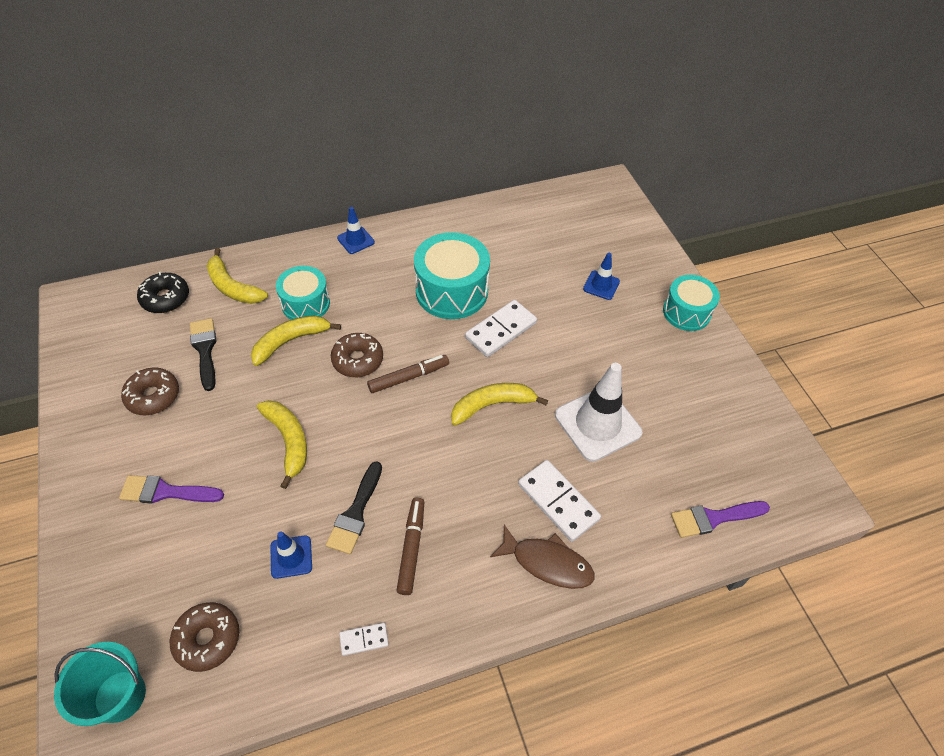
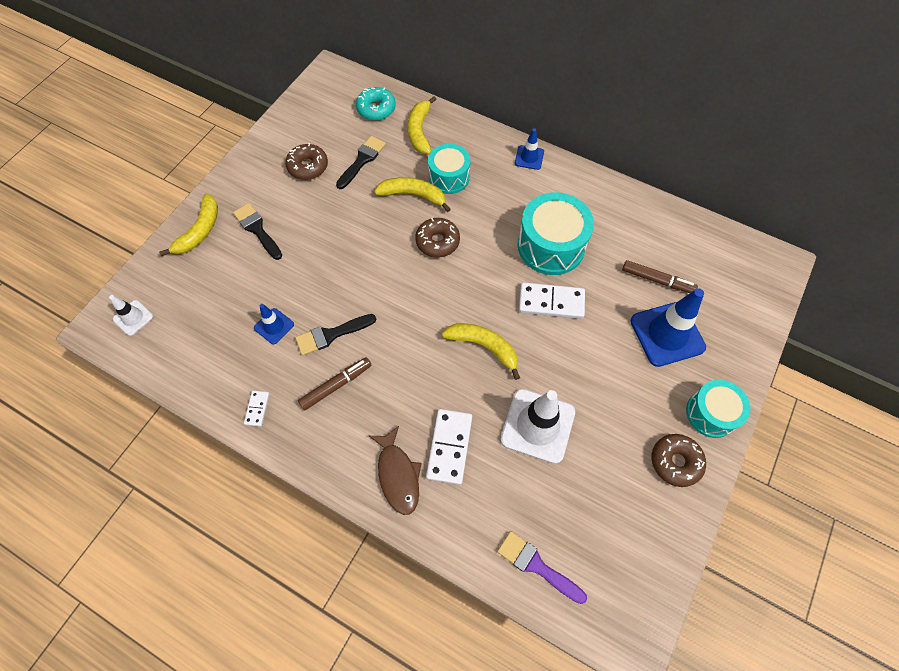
camera: 50 degrees right, 10 degrees up
(120, 696) = (133, 318): turquoise bucket -> white traffic cone
(165, 298) = (376, 109): black donut -> turquoise donut
(166, 492) = (257, 229): purple brush -> black brush
(207, 639) = (193, 329): brown donut -> brown donut (675, 462)
(288, 441) = (345, 257): yellow banana -> yellow banana (200, 231)
(364, 639) = (257, 409): white domino -> white domino turned 60 degrees clockwise
(408, 377) = (454, 280): brown marker -> brown marker (657, 280)
(601, 285) = (667, 334): blue traffic cone -> blue traffic cone, size x1.93

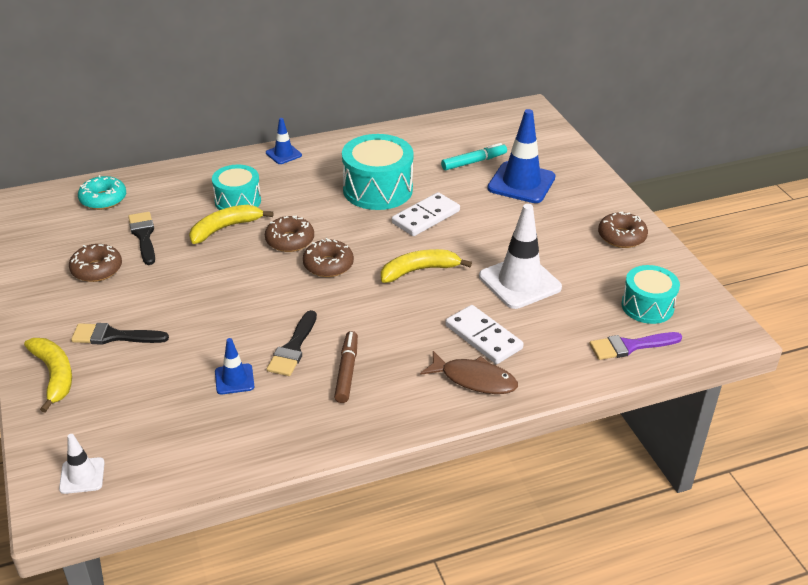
camera: 50 degrees left, 25 degrees down
(257, 409) = (305, 434): white domino -> none
(419, 131) = (167, 190): yellow banana -> none
(434, 285) = (328, 265): none -> brown donut
(657, 280) = (473, 162): brown marker -> turquoise marker
(711, 413) = (603, 201): turquoise drum -> turquoise drum (647, 306)

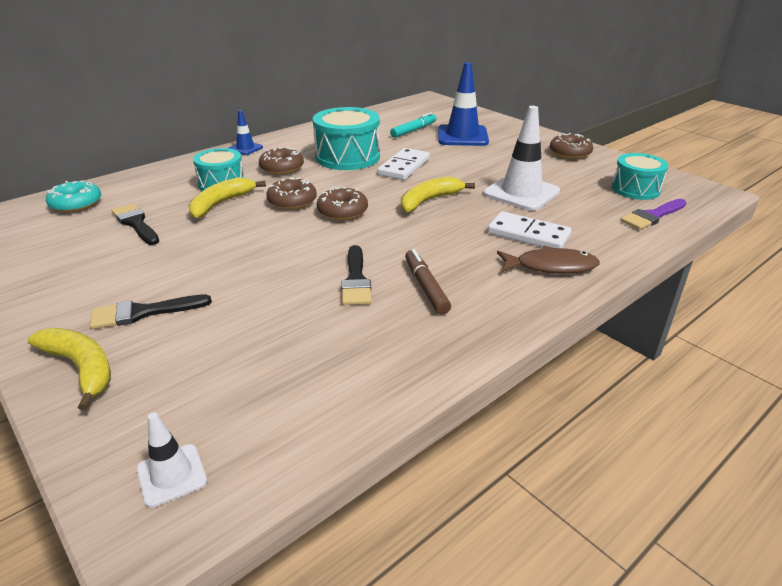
camera: 20 degrees left, 5 degrees down
(97, 269) = (94, 259): brown donut -> brown donut (282, 168)
(234, 379) = (311, 320): blue traffic cone -> none

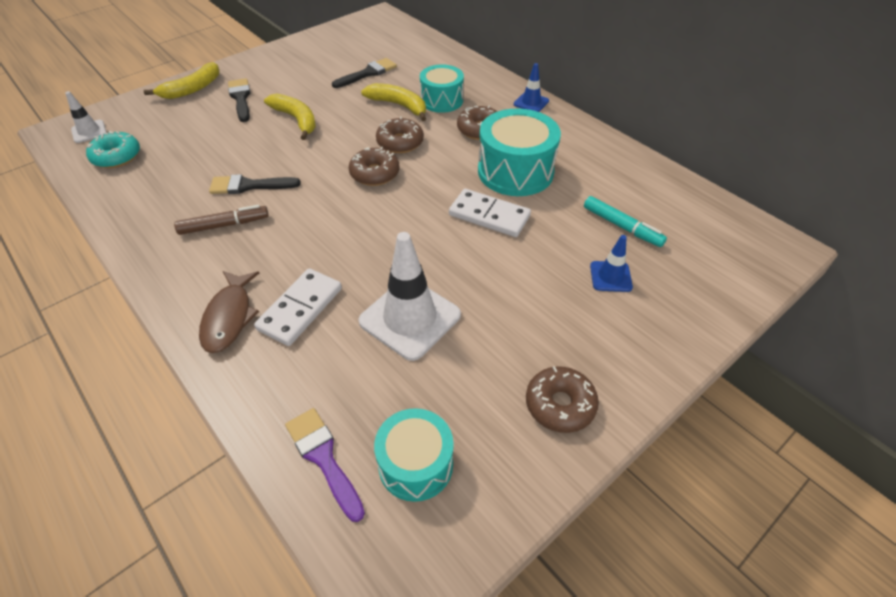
camera: 90 degrees right, 15 degrees up
(76, 204) = (404, 44): turquoise donut -> turquoise donut (117, 157)
(429, 201) = (394, 233): yellow banana -> yellow banana (296, 119)
(462, 136) = (610, 276): blue traffic cone -> blue traffic cone, size x0.52

